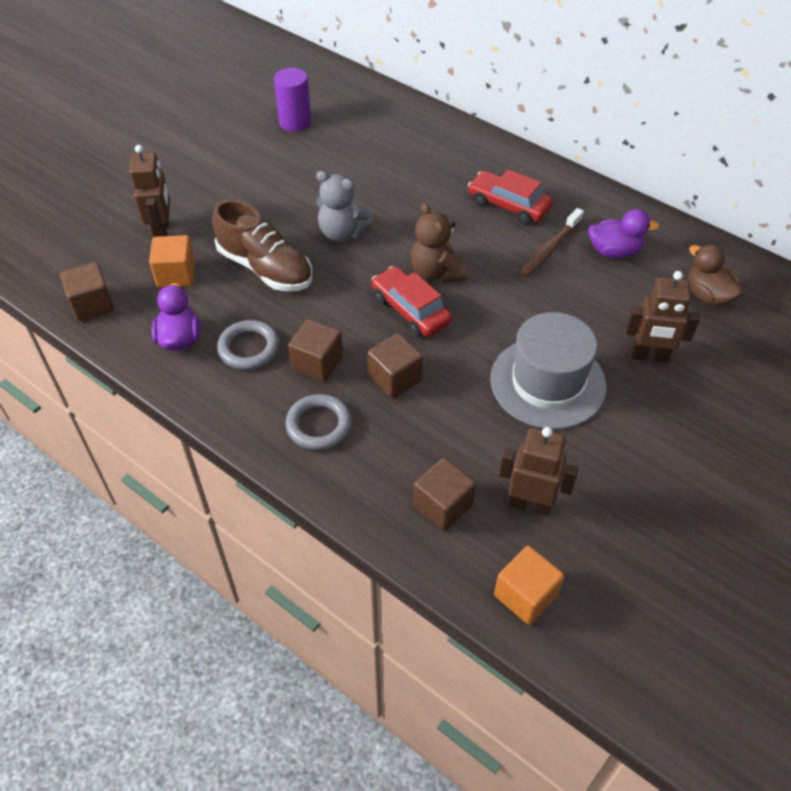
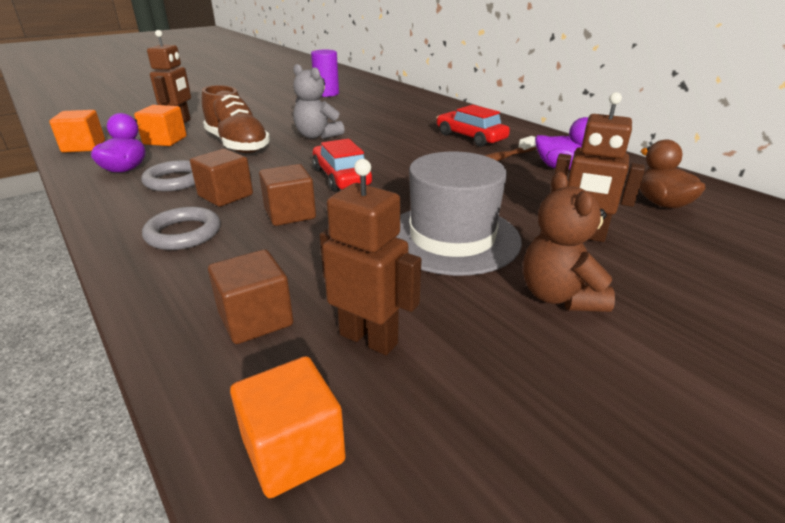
camera: 15 degrees right, 20 degrees down
(92, 304) = (84, 146): brown cube -> orange cube
(436, 272) = (381, 161): brown teddy bear -> brown teddy bear (559, 296)

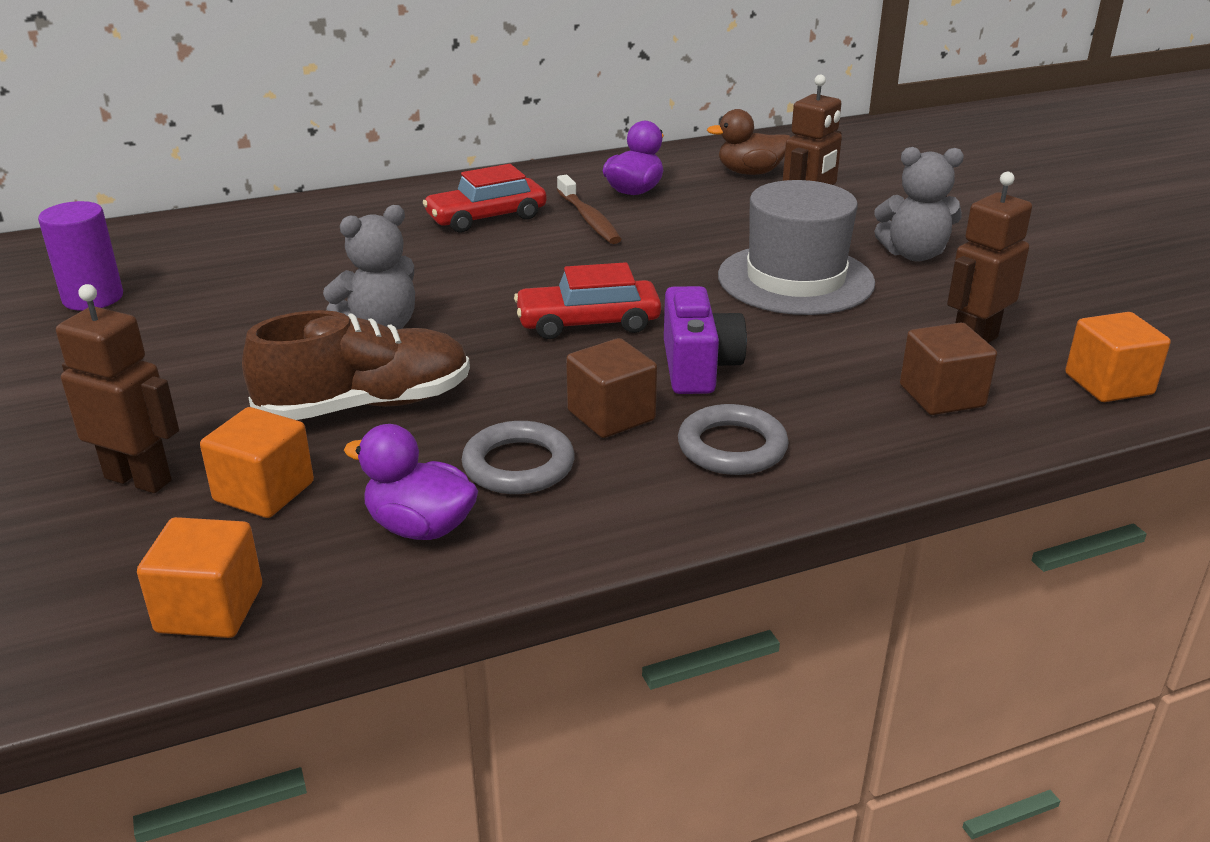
camera: 75 degrees left, 0 degrees up
(290, 214) = (698, 367): brown cube -> purple camera
(559, 296) = (914, 254): brown teddy bear -> grey teddy bear

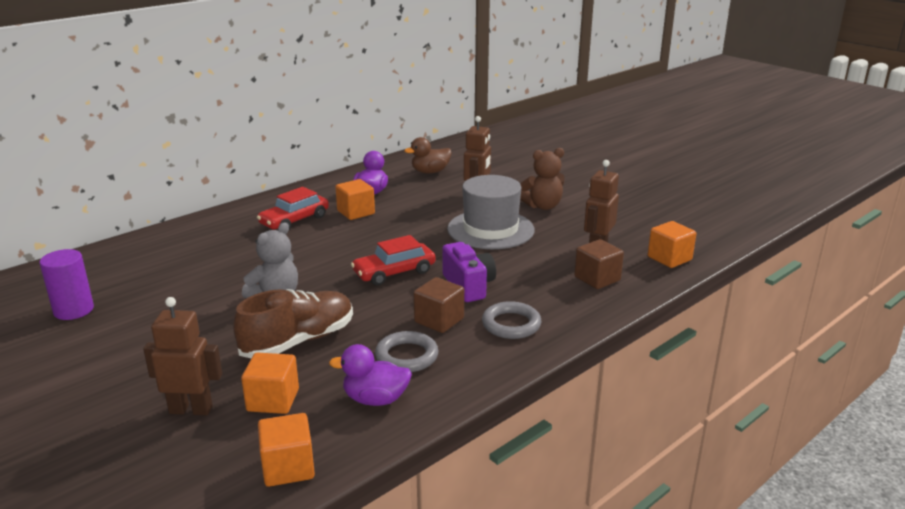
camera: 20 degrees left, 5 degrees down
(589, 219) = (356, 212): brown toothbrush -> orange cube
(914, 254) = (543, 206): grey teddy bear -> brown teddy bear

